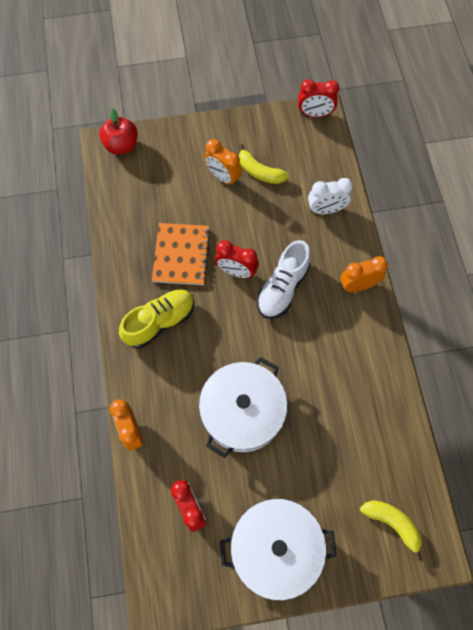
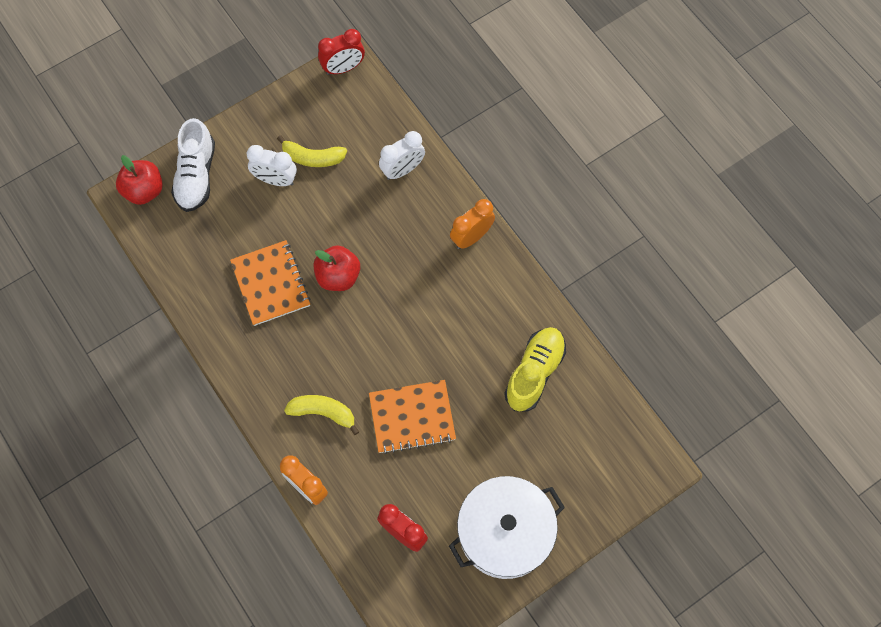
camera: 25 degrees left, 0 degrees up
(160, 322) = (282, 364): yellow shoe -> yellow shoe (534, 373)
(223, 177) = (275, 180): orange clock -> white clock
(236, 271) = (338, 276): red clock -> red apple
(242, 412) = (412, 417): white pot -> orange notebook
(283, 288) = (395, 273): white shoe -> white shoe (196, 176)
(392, 523) = (605, 457): yellow banana -> yellow banana (323, 412)

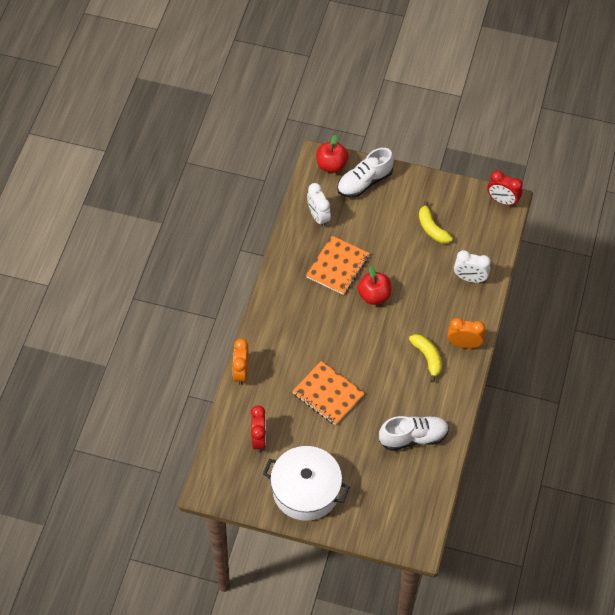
camera: 50 degrees right, 10 degrees down
(275, 180) = (400, 221): white clock -> white clock (318, 217)
(323, 412) = (289, 348): yellow banana -> yellow banana (427, 358)
(534, 373) = (413, 437): yellow shoe -> white shoe

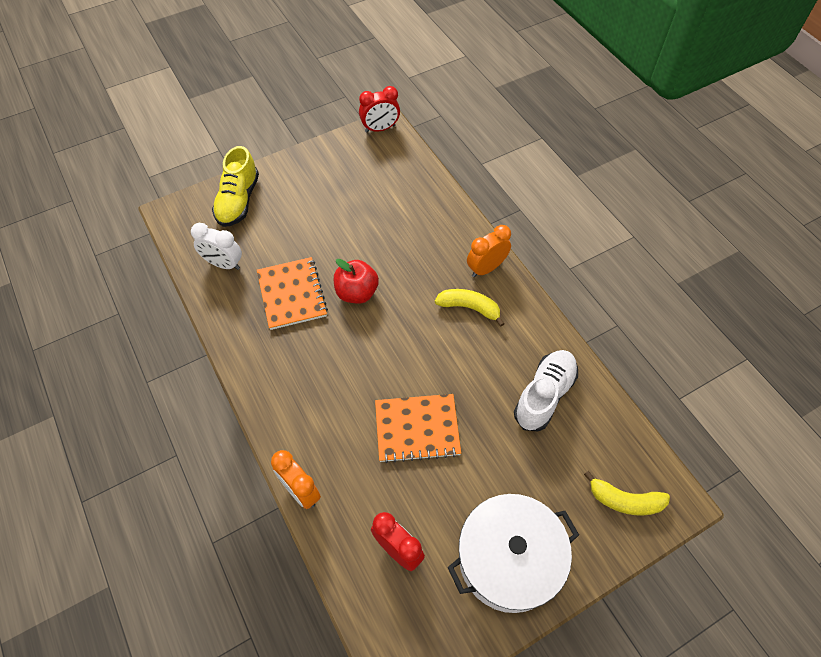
camera: 45 degrees left, 0 degrees up
(331, 165) = (189, 209): red apple -> none
(364, 182) = (238, 201): white shoe -> yellow shoe
(432, 228) = (345, 194): yellow banana -> yellow banana (625, 500)
(470, 278) = (425, 209): white clock -> none

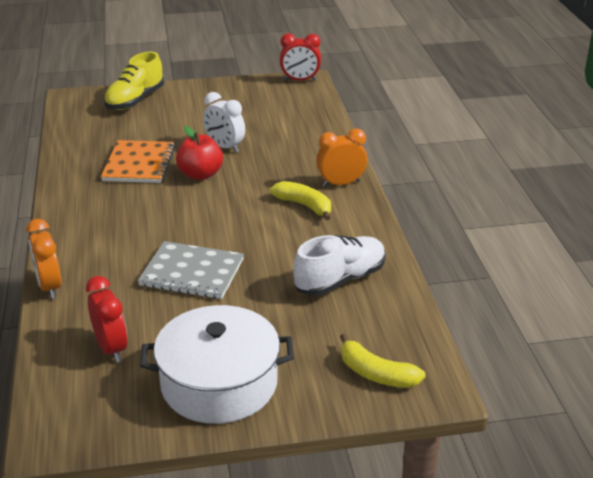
camera: 20 degrees right, 25 degrees down
(224, 264) = (92, 134): white clock -> white clock (225, 147)
(417, 429) = (192, 273): orange notebook -> grey notebook

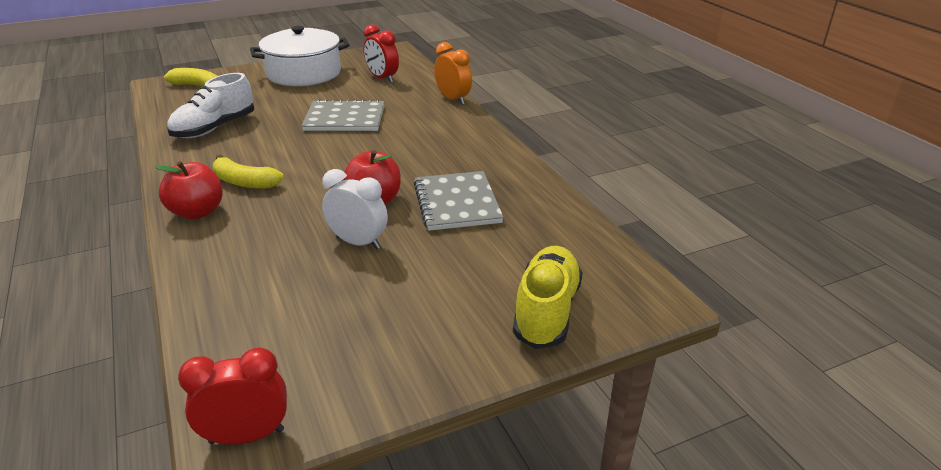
camera: 165 degrees right, 0 degrees up
(139, 164) = (457, 203): orange notebook -> grey notebook
(341, 184) = (197, 212): orange clock -> red apple

